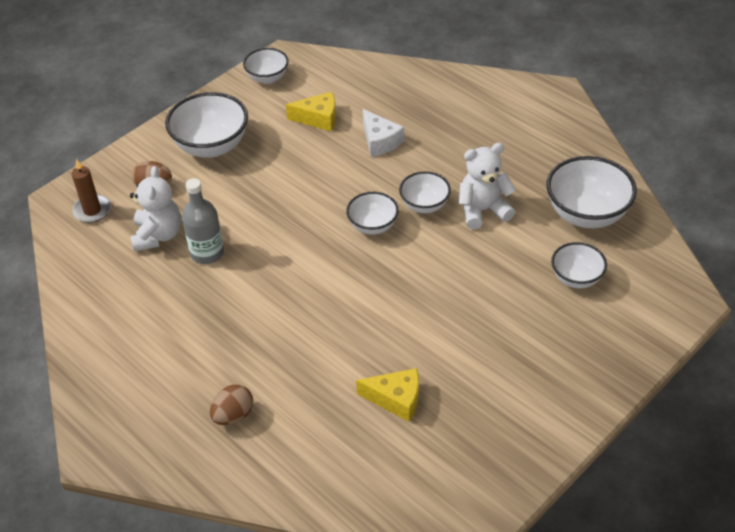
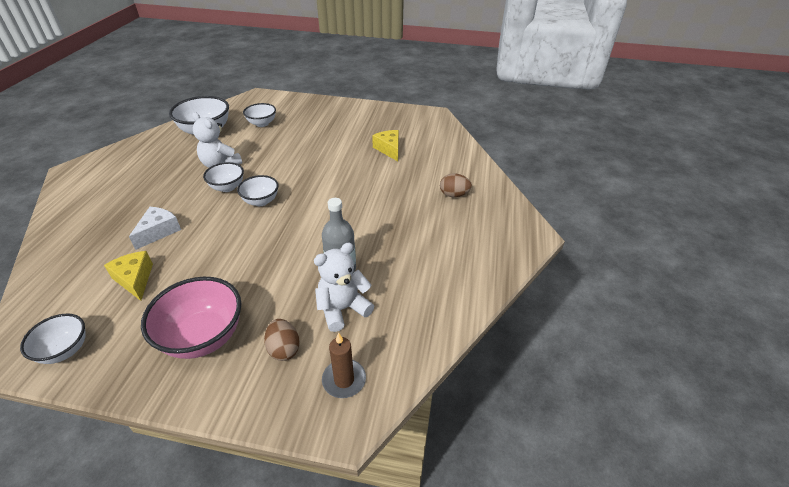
camera: 125 degrees left, 5 degrees down
(211, 146) = (203, 337): white bowl -> pink bowl

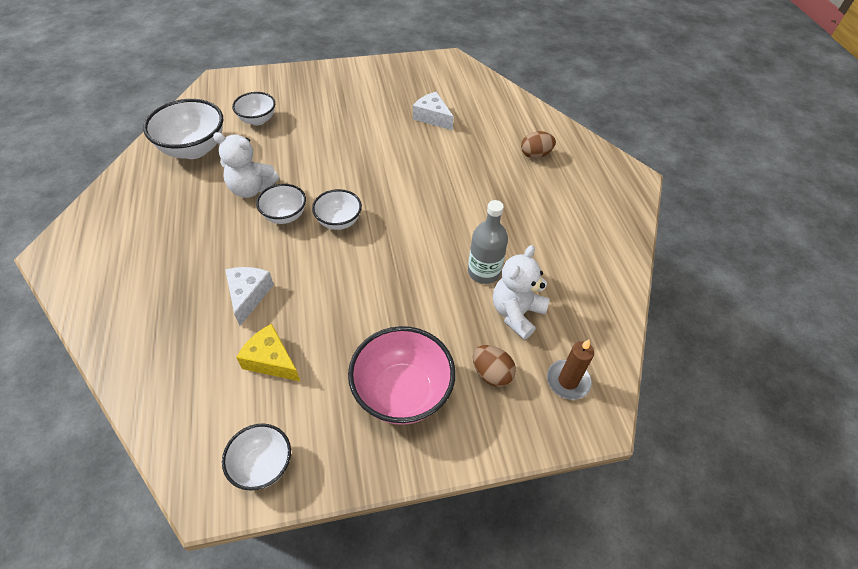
camera: 25 degrees left, 10 degrees up
(389, 149) = (432, 117): yellow cheese -> white cheese

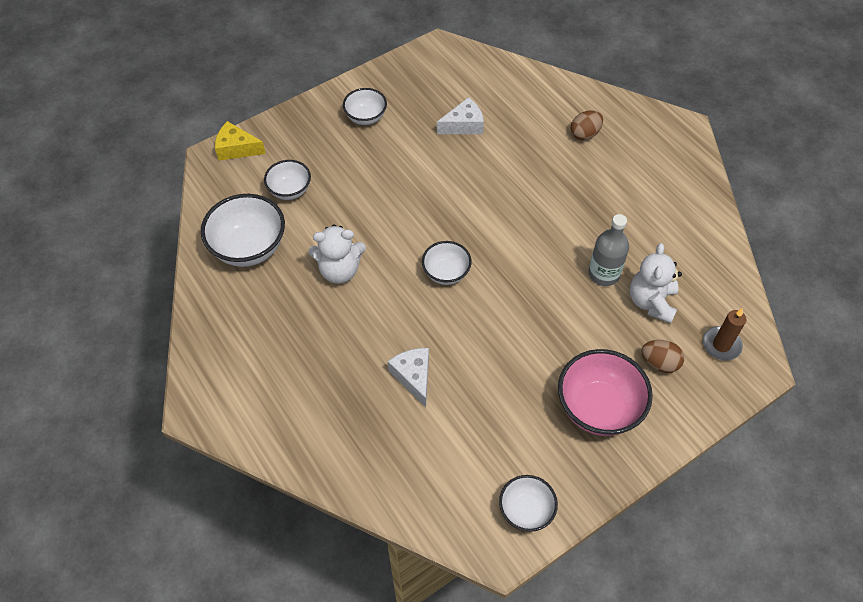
camera: 20 degrees left, 5 degrees up
(271, 360) = (474, 425): yellow cheese -> yellow cheese (236, 148)
(285, 216) = (392, 286): white bowl -> white bowl (366, 117)
(432, 117) = (464, 125): white cheese -> white cheese turned 135 degrees clockwise

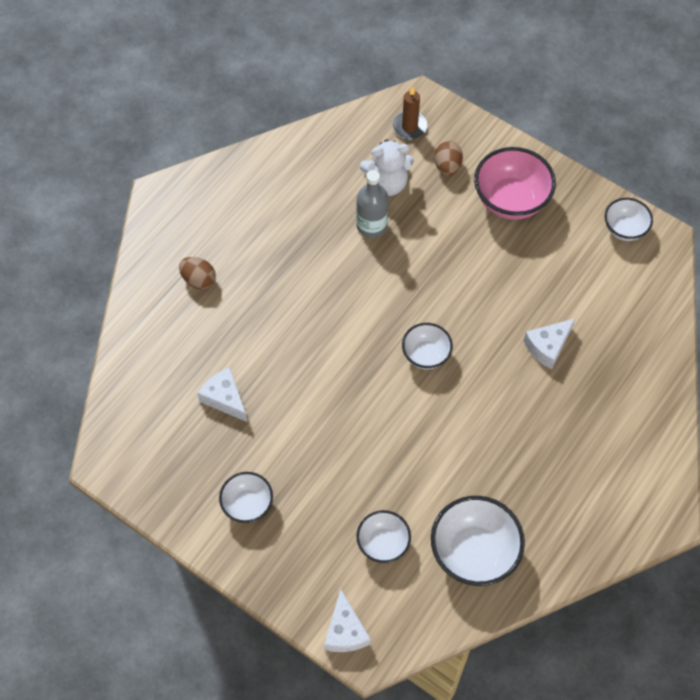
camera: 110 degrees left, 5 degrees up
(236, 148) = (345, 631): yellow cheese -> white cheese
(339, 270) = (463, 452): white teddy bear -> none

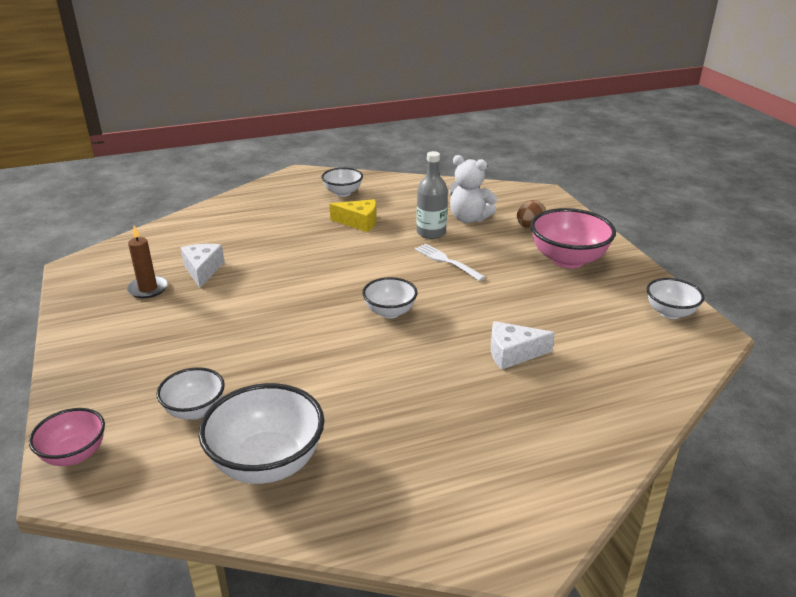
camera: 35 degrees right, 30 degrees down
(198, 280) = (270, 213): brown egg -> none
(247, 505) = (129, 331): white bowl -> white bowl (343, 193)
(295, 246) = (359, 222): none -> yellow cheese
(345, 631) = (75, 454): white cheese -> pink bowl
(409, 127) = (519, 201): brown candle -> brown candle (148, 289)
(417, 260) = (446, 261): none -> white fork

